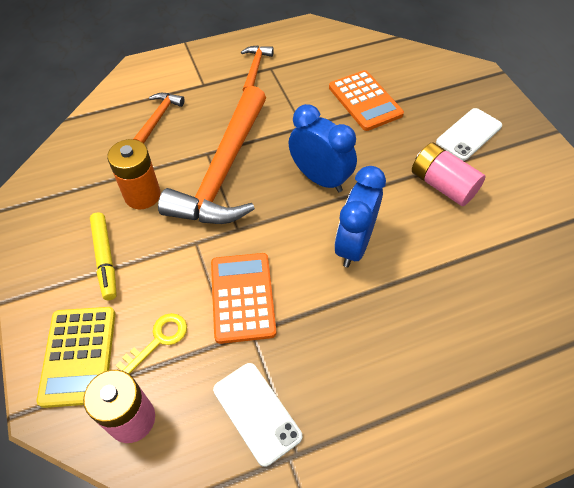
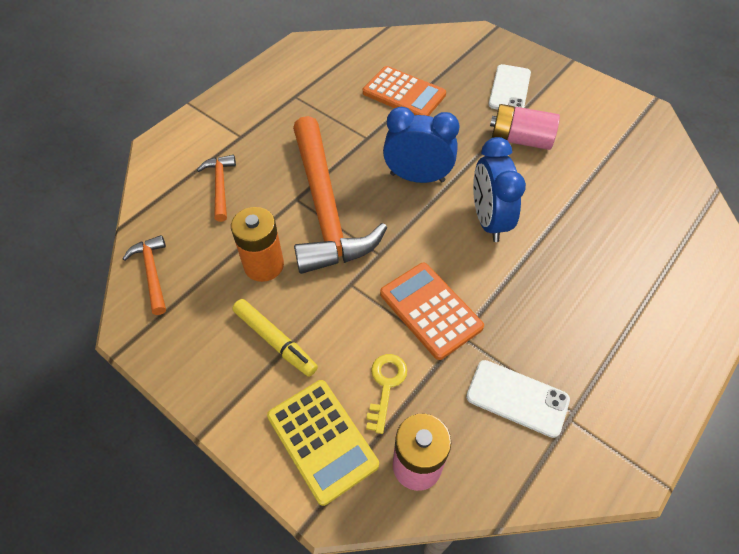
camera: 30 degrees left, 0 degrees up
(255, 69) = (280, 102): orange hammer -> orange hammer (152, 273)

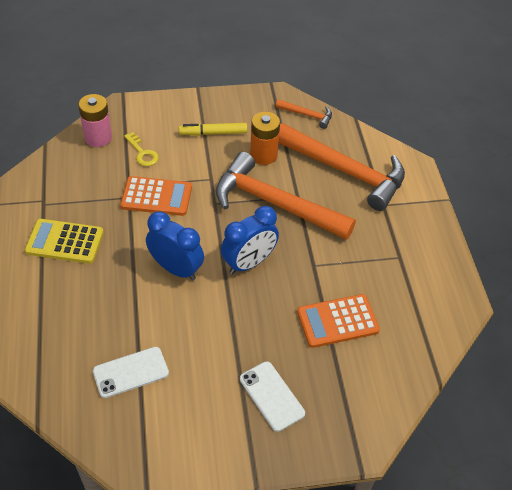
camera: 130 degrees right, 5 degrees down
(220, 186) = (345, 171): orange hammer -> orange hammer, size x2.27
(322, 440) = (147, 118): yellow calculator -> yellow calculator (65, 242)
(517, 398) = (76, 191): white phone -> white phone (131, 372)
(520, 139) = (215, 350): pink battery -> none

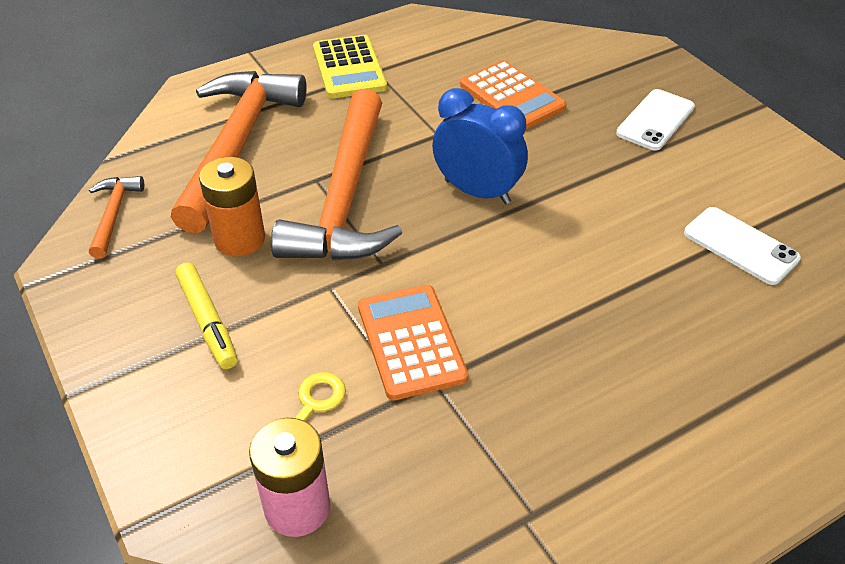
camera: 110 degrees left, 5 degrees down
(65, 242) = (594, 429): yellow calculator -> yellow calculator (349, 68)
(176, 269) = (542, 262): blue clock -> none

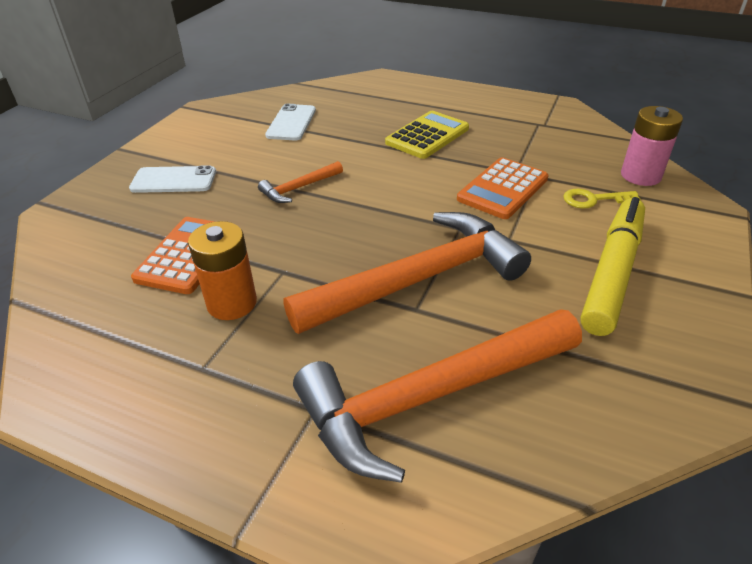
camera: 125 degrees left, 5 degrees down
(113, 214) = (621, 417): orange hammer -> orange hammer (299, 188)
(207, 321) = (612, 273): yellow marker -> yellow marker, size x1.65
(239, 239) = (531, 308): orange battery -> orange battery (232, 303)
(349, 68) = (211, 395): yellow calculator -> yellow calculator (427, 136)
(477, 191) = (339, 221): blue clock -> none

